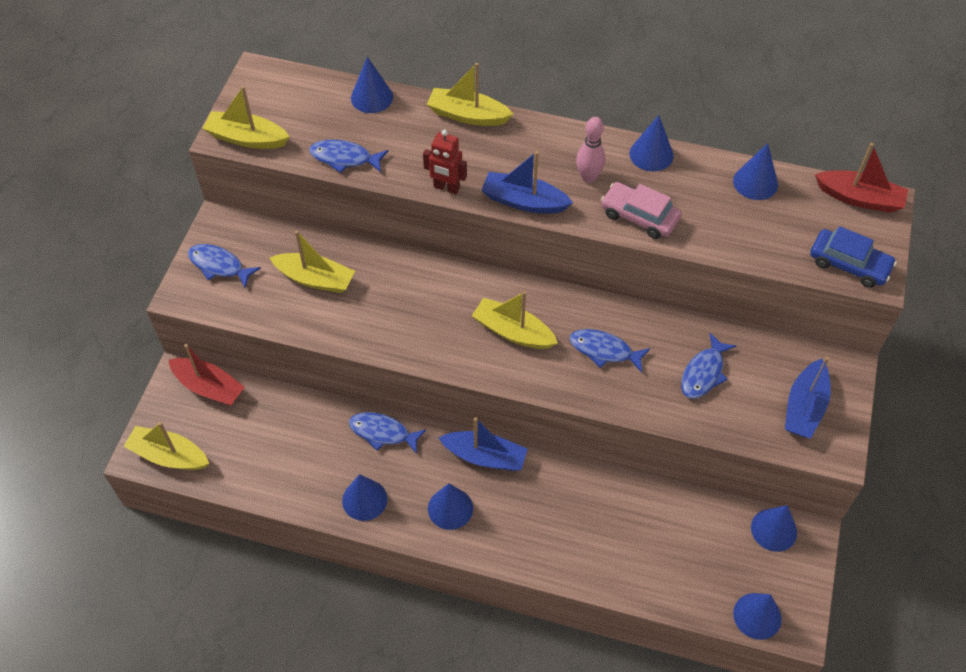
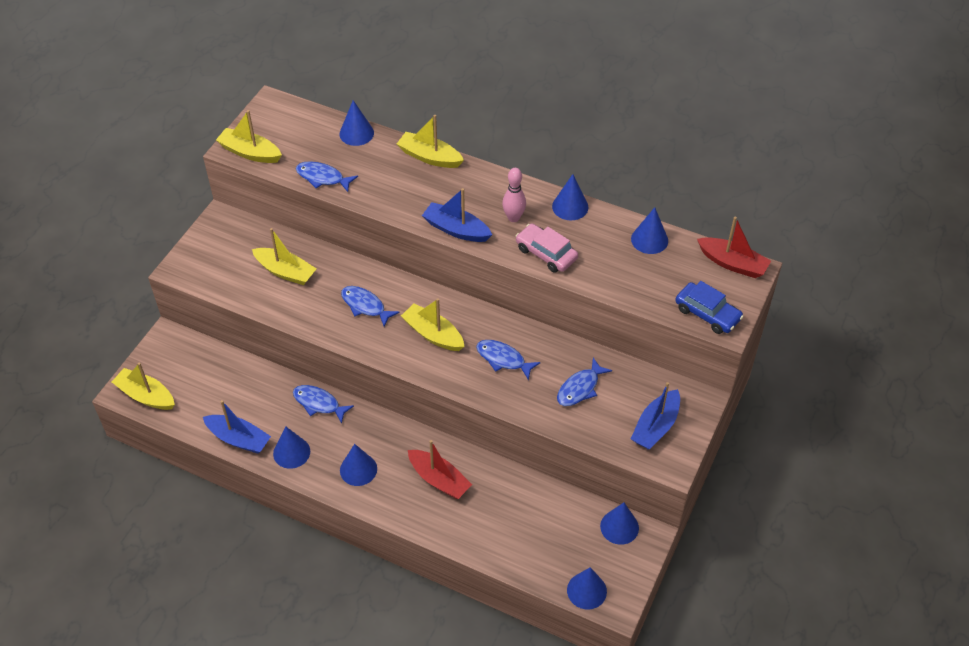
camera: 10 degrees right, 5 degrees down
(209, 387) = (189, 348): red boat -> red boat (439, 479)
(219, 266) = (212, 251): blue fish -> blue fish (365, 306)
(446, 188) = (397, 211): red robot -> none
(485, 457) = (396, 434): blue boat -> blue boat (238, 439)

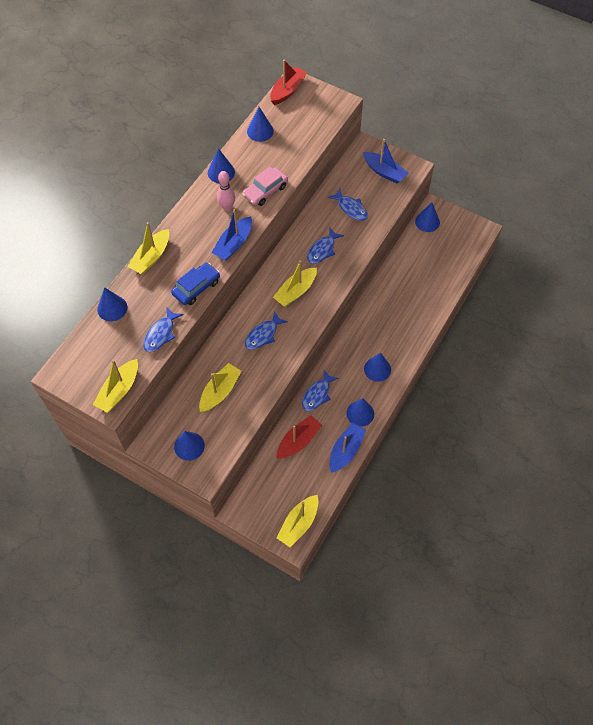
camera: 85 degrees left, 10 degrees up
(439, 479) = (388, 319): red boat -> red boat (298, 441)
(586, 590) = (472, 244): blue cone -> blue cone (189, 446)
(707, 313) = (329, 110): blue car -> blue car (196, 287)

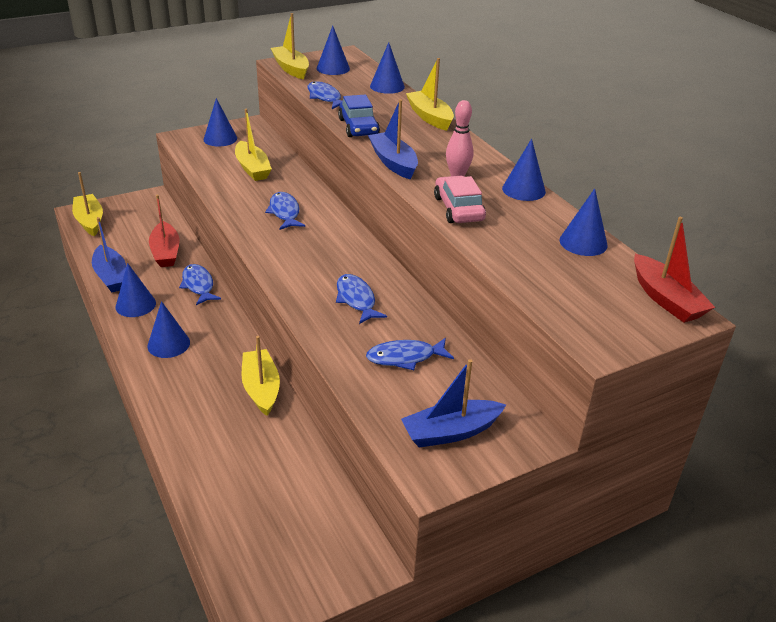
camera: 120 degrees right, 25 degrees down
(295, 291) = (316, 254): yellow boat -> yellow boat (261, 388)
(427, 222) = (347, 535): blue cone -> blue cone (333, 68)

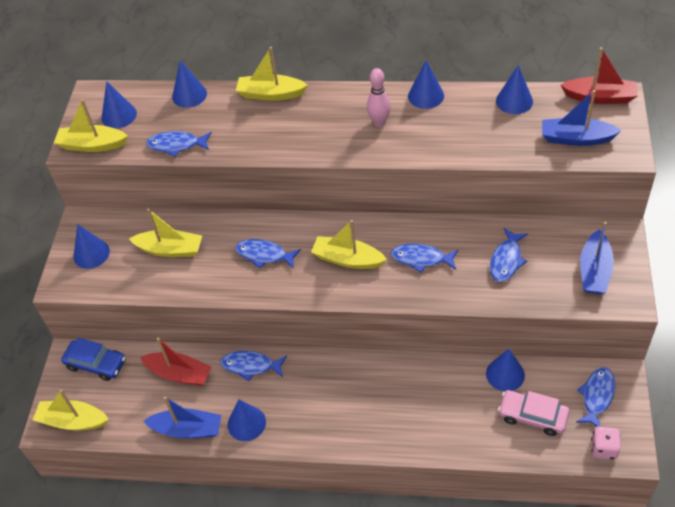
camera: 50 degrees left, 15 degrees up
(168, 344) = (320, 415): blue cone -> blue cone (505, 374)
(251, 582) = (603, 448): none -> pink dice
(261, 388) = (417, 371): yellow boat -> yellow boat (347, 259)
(324, 549) = (597, 396): none -> blue fish
(358, 127) = (252, 146): blue car -> blue car (96, 364)
(393, 163) = (331, 150): blue boat -> blue boat (576, 138)
(458, 209) = (427, 144): pink car -> pink car (532, 416)

